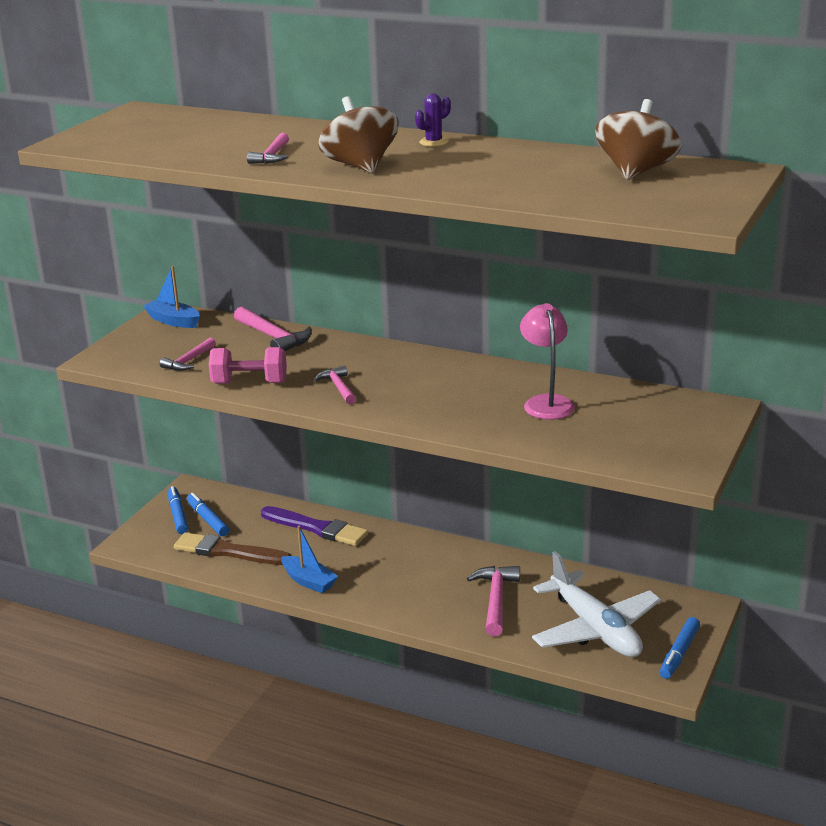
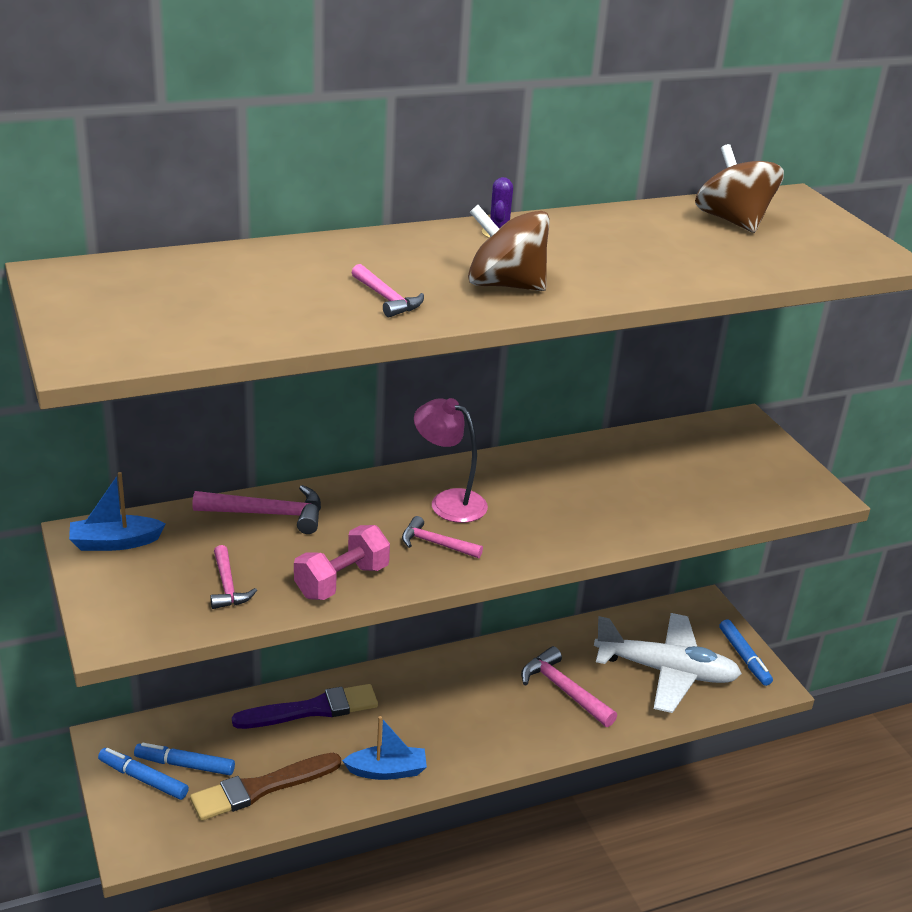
camera: 50 degrees left, 5 degrees up
(546, 402) = (627, 475): pink lamp -> pink lamp (448, 501)

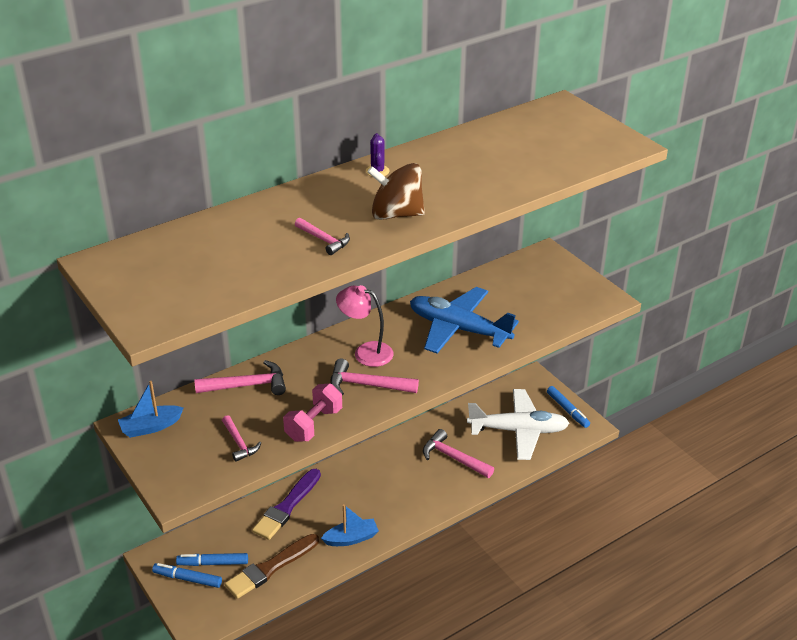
camera: 10 degrees left, 5 degrees up
(311, 709) = (287, 506): purple brush -> purple brush turned 150 degrees clockwise
(436, 544) = (367, 385): pink hammer -> pink hammer, size x1.57
(590, 495) = (458, 329): none -> blue plane
(733, 221) = (527, 132): brown spinning top -> none

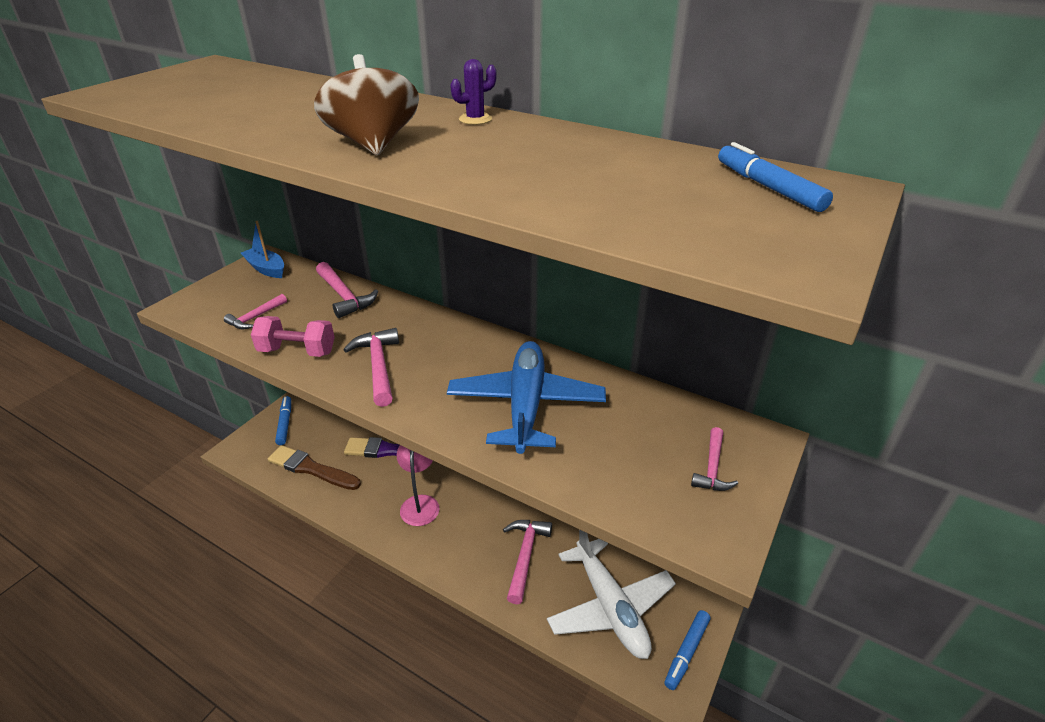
camera: 65 degrees right, 0 degrees up
(213, 563) = (306, 431): blue marker -> blue marker (768, 187)
(324, 240) = (287, 124): pink hammer -> pink hammer (712, 468)
(351, 538) = (368, 512): blue boat -> none
(366, 352) = (436, 349): pink lamp -> pink lamp (420, 503)

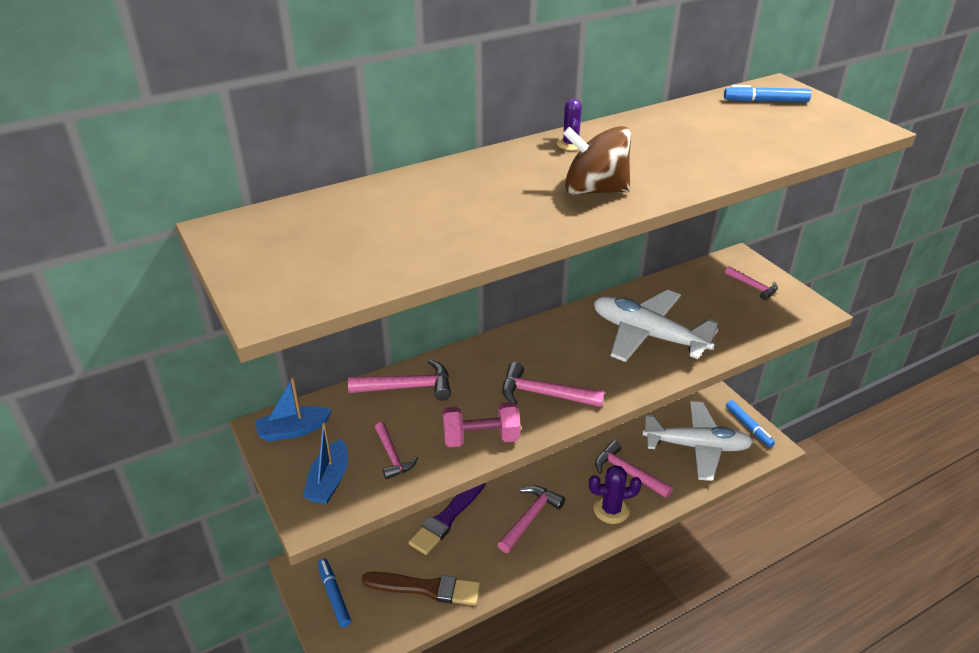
camera: 60 degrees left, 0 degrees up
(217, 301) = (329, 481): none -> blue boat
(285, 423) = (334, 596): blue marker -> blue marker turned 45 degrees clockwise
(297, 351) = (481, 438): pink dumbbell -> pink dumbbell turned 45 degrees clockwise
(312, 469) = (425, 588): brown brush -> brown brush turned 135 degrees counterclockwise
(420, 503) = (530, 518): pink lamp -> pink hammer
(466, 560) = (611, 510): none -> purple cactus
(525, 405) = (647, 335): blue plane -> white plane

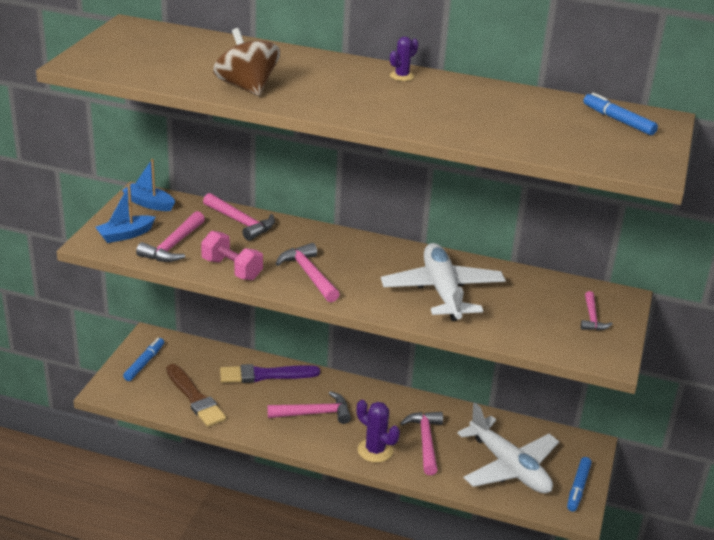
camera: 45 degrees right, 5 degrees down
(392, 456) = (173, 246): pink hammer -> pink hammer, size x1.57
(594, 190) = (349, 101): brown spinning top -> brown spinning top (247, 87)

